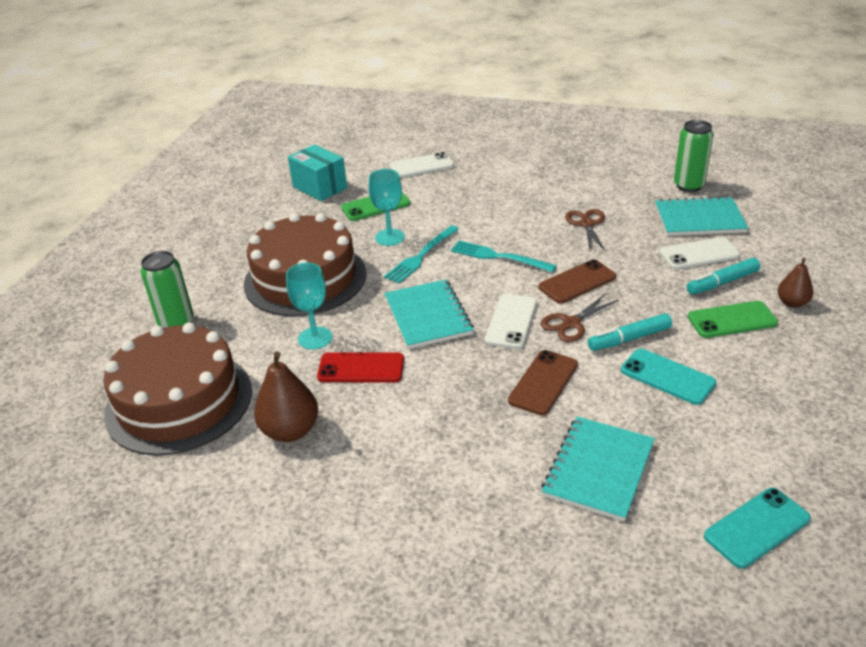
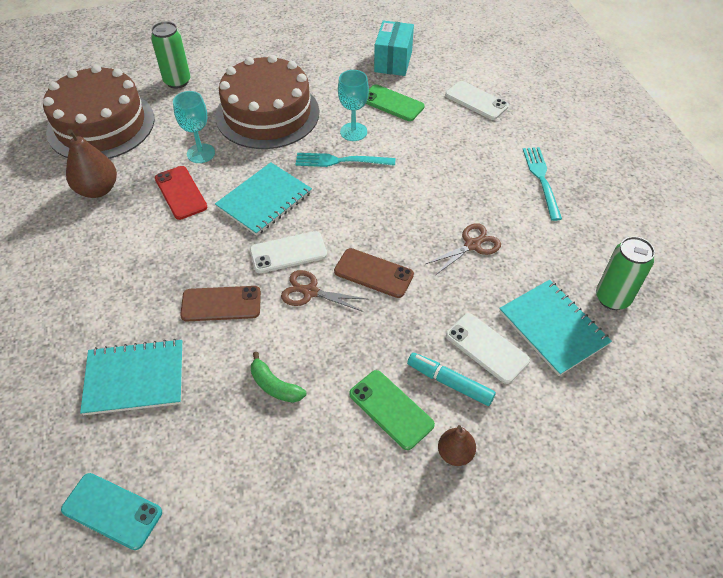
camera: 55 degrees right, 15 degrees up
(497, 257) = (374, 206): turquoise fork -> turquoise fork (541, 179)
(629, 339) = (313, 340): turquoise marker -> none
(667, 377) = (275, 385): turquoise phone -> green banana

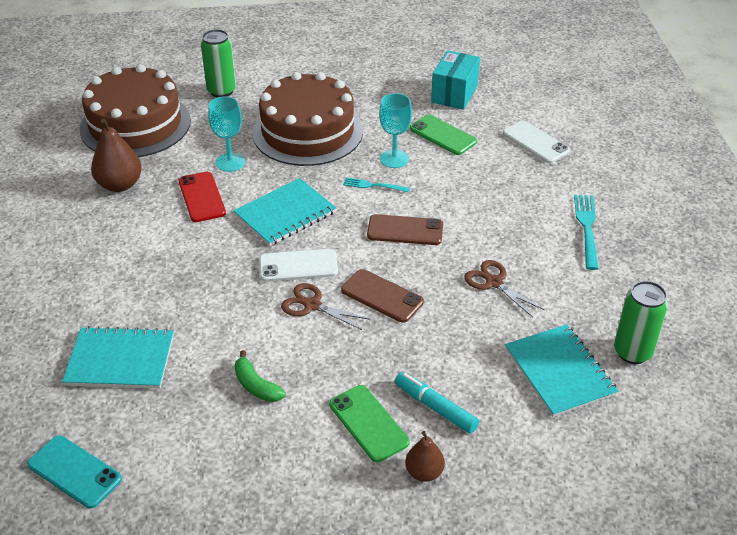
camera: 10 degrees right, 10 degrees down
(221, 304) = (219, 305): brown phone -> brown phone (405, 230)
(340, 161) = (373, 185): turquoise fork -> turquoise fork, size x0.63
(472, 245) = (494, 282): brown scissors -> brown scissors turned 105 degrees counterclockwise
(486, 348) = (483, 381): white phone -> none

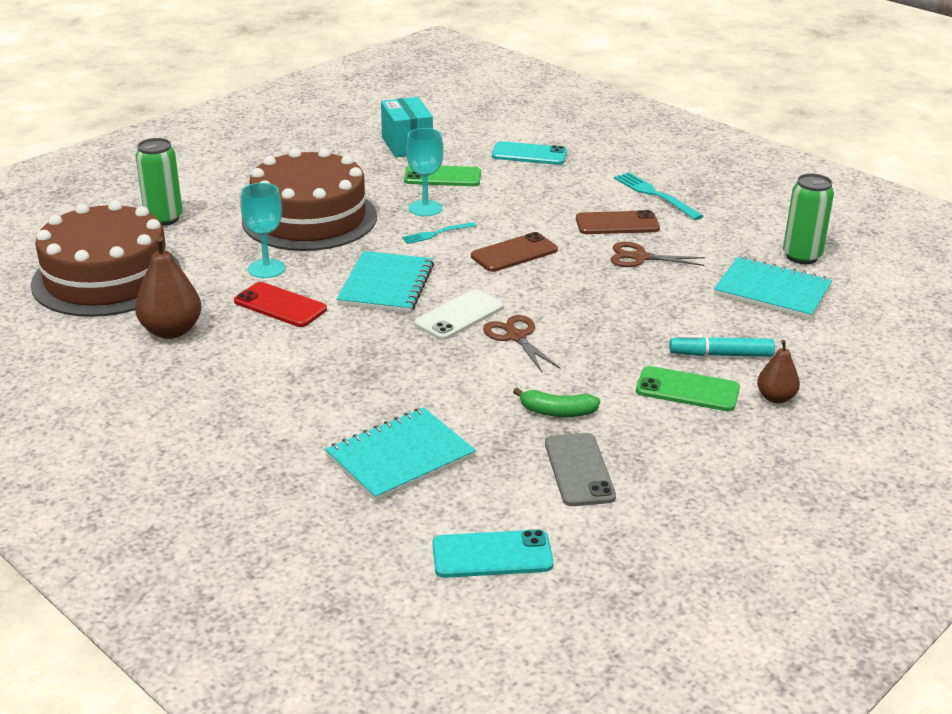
camera: 40 degrees left, 10 degrees down
(208, 442) = (579, 470): none -> grey phone
(312, 305) = (516, 337): brown scissors -> brown scissors turned 75 degrees clockwise
(382, 296) = (565, 304): brown phone -> brown phone (617, 224)
(535, 142) = (529, 154): white phone -> turquoise phone

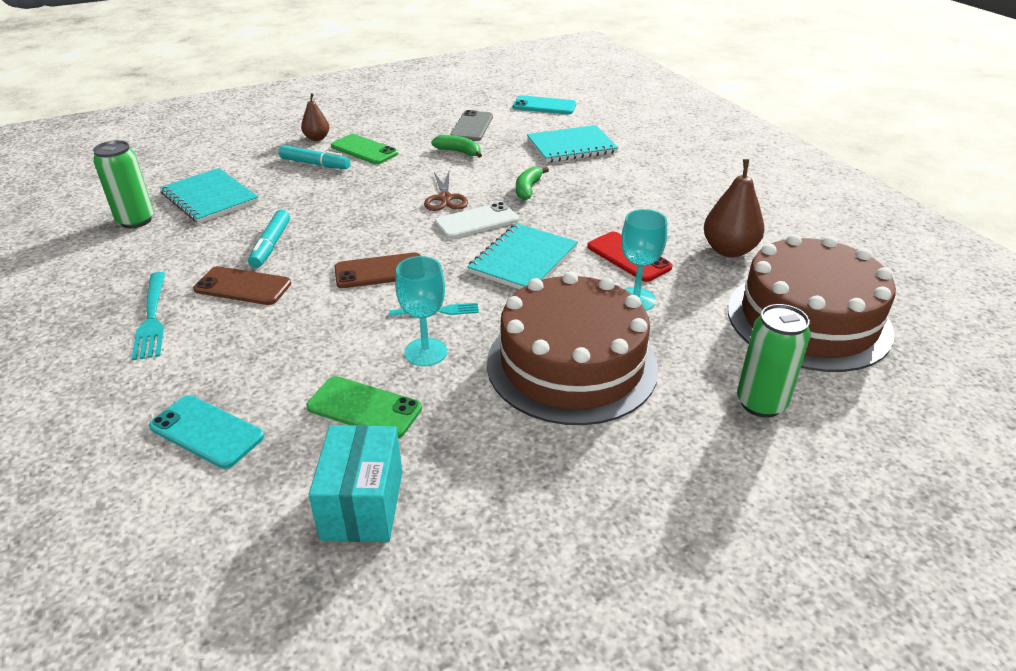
camera: 160 degrees left, 5 degrees up
(425, 368) = (528, 189): none -> green banana
(639, 257) = (271, 245): brown scissors -> turquoise marker

